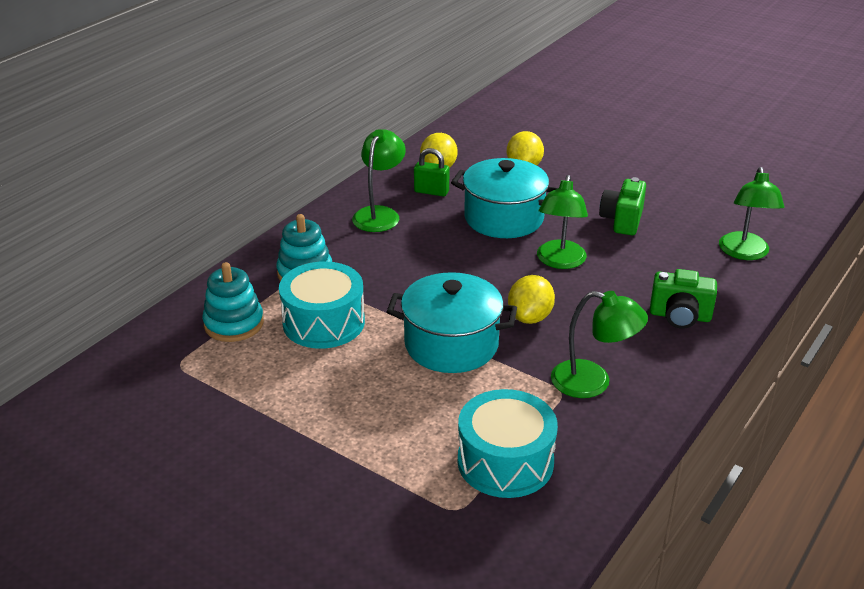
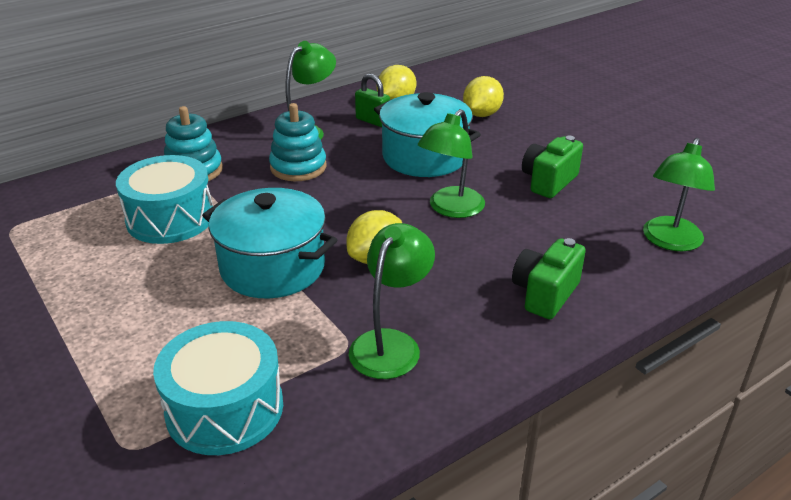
camera: 20 degrees right, 0 degrees up
(234, 324) = (91, 202): turquoise stacking toy -> turquoise stacking toy (298, 167)
(593, 382) = (391, 344): green lamp -> green lamp turned 105 degrees counterclockwise
(680, 316) = (545, 294): green camera -> green camera turned 90 degrees clockwise

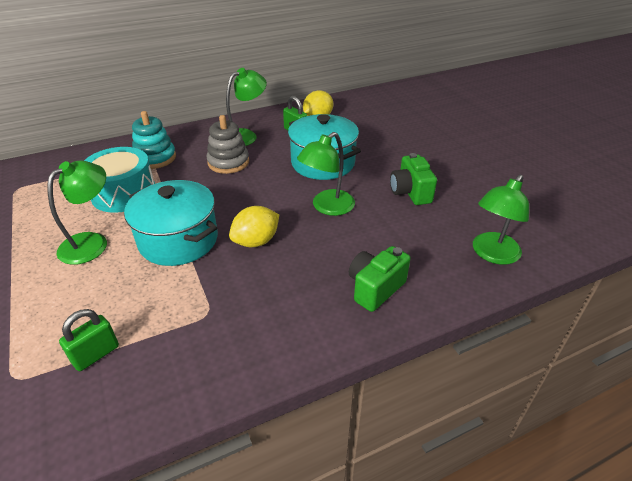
camera: 10 degrees right, 5 degrees up
(225, 408) = (96, 354): turquoise drum -> green padlock
(298, 167) = (228, 162): turquoise stacking toy -> grey stacking toy
(391, 344) = (240, 316): green lamp -> green lamp (92, 242)
(481, 114) = (377, 133): yellow lemon -> none
(548, 182) = (410, 192): green camera -> green camera turned 60 degrees counterclockwise

